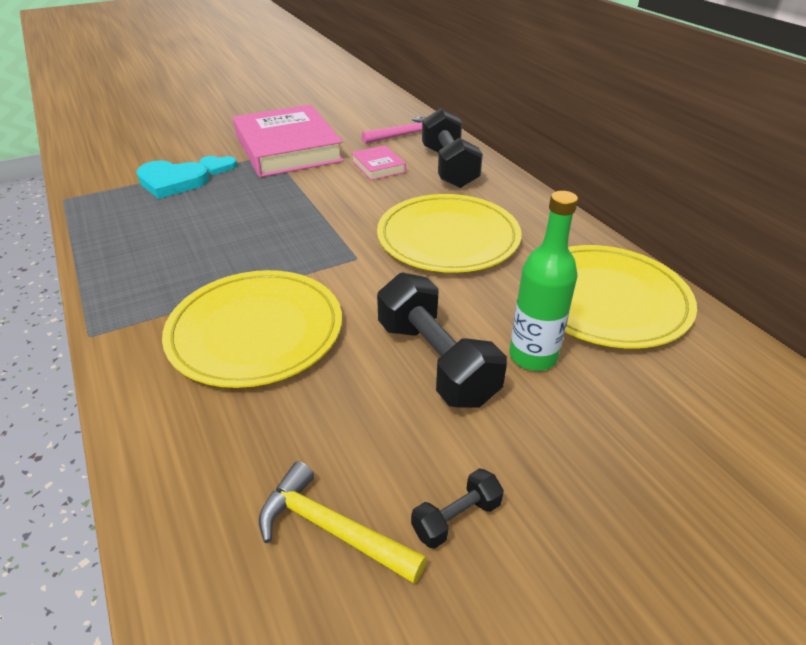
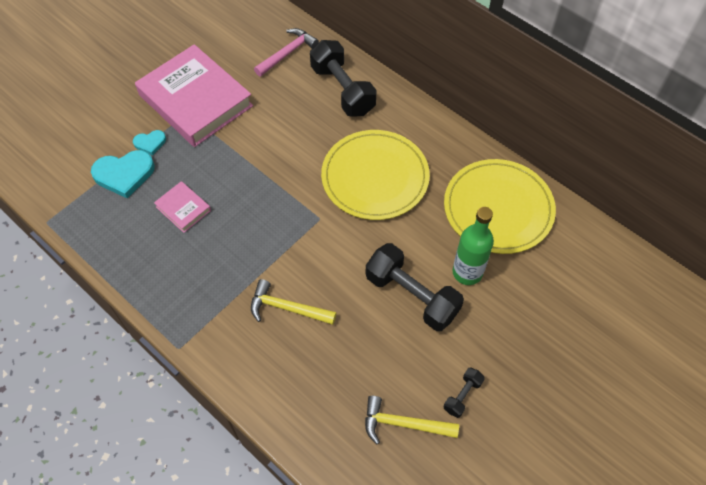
camera: 20 degrees left, 20 degrees up
(255, 331) = (287, 308): yellow plate -> yellow hammer
(378, 166) = (285, 105): pink book -> pink book (183, 209)

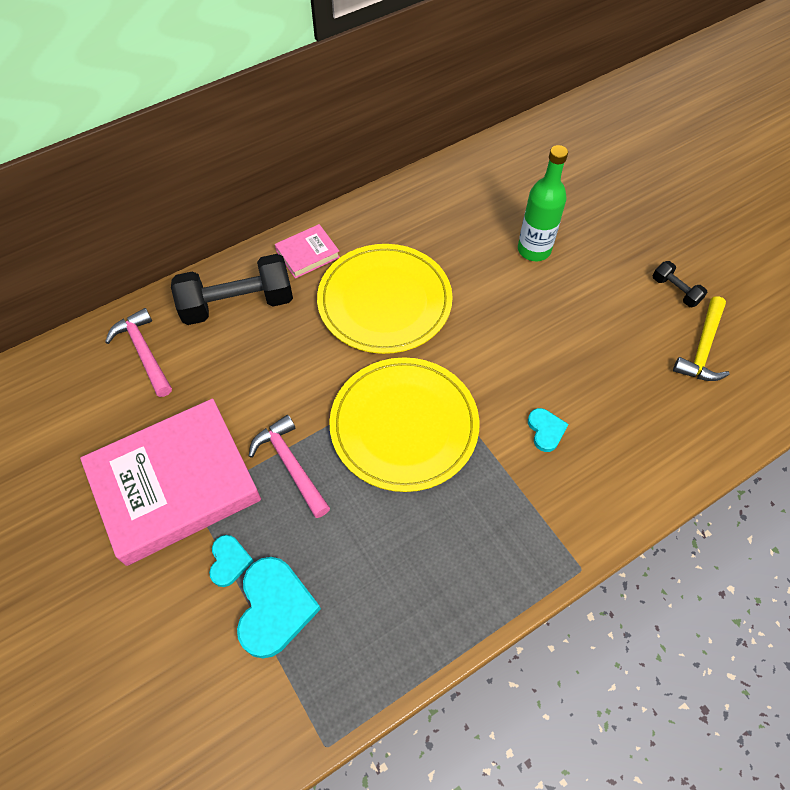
camera: 75 degrees left, 0 degrees up
(183, 209) = (364, 530): pink book -> pink book (307, 254)
(222, 156) = (291, 465): none -> pink hammer
(287, 308) = (545, 430): yellow hammer -> turquoise heart
(411, 296) = (552, 305): black dumbbell -> none
(498, 208) = (461, 204): yellow plate -> yellow plate (404, 426)

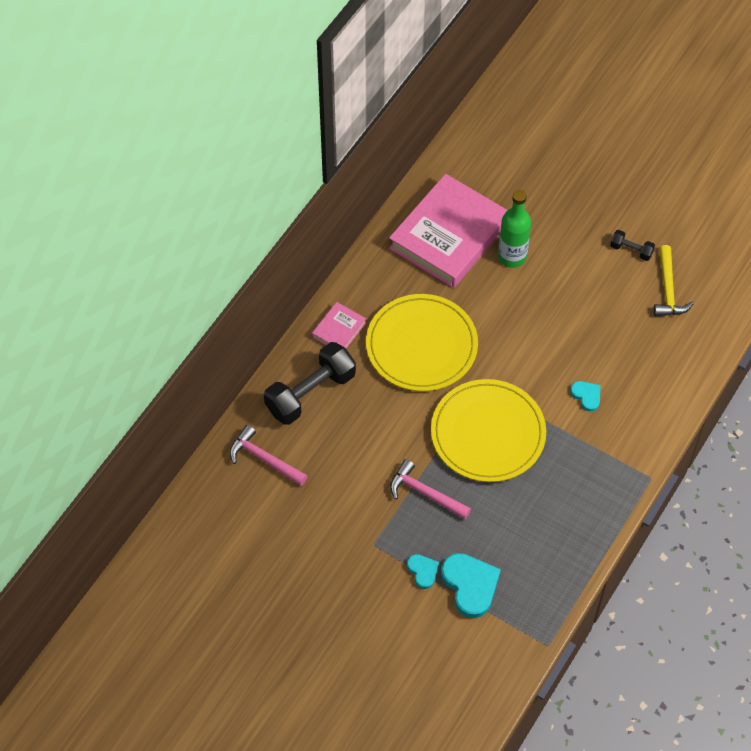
camera: 25 degrees left, 0 degrees up
(175, 485) = (353, 540): pink book -> pink book (449, 236)

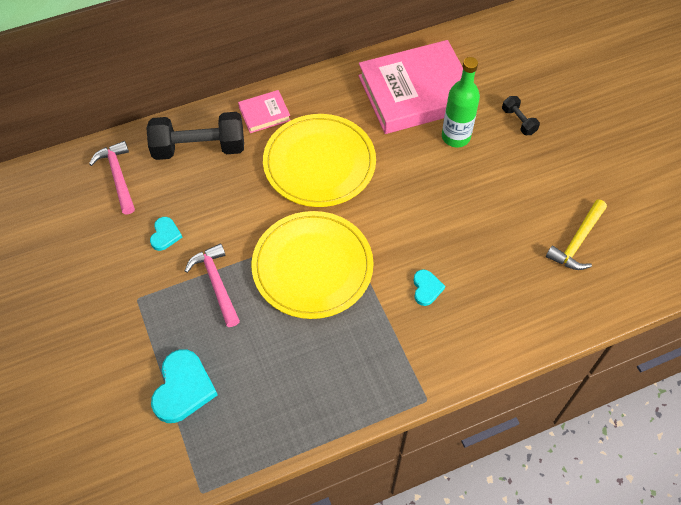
camera: 35 degrees right, 0 degrees up
(423, 571) = (155, 348): turquoise heart -> turquoise heart (165, 235)
(631, 250) = (568, 189): black dumbbell -> black dumbbell (518, 121)

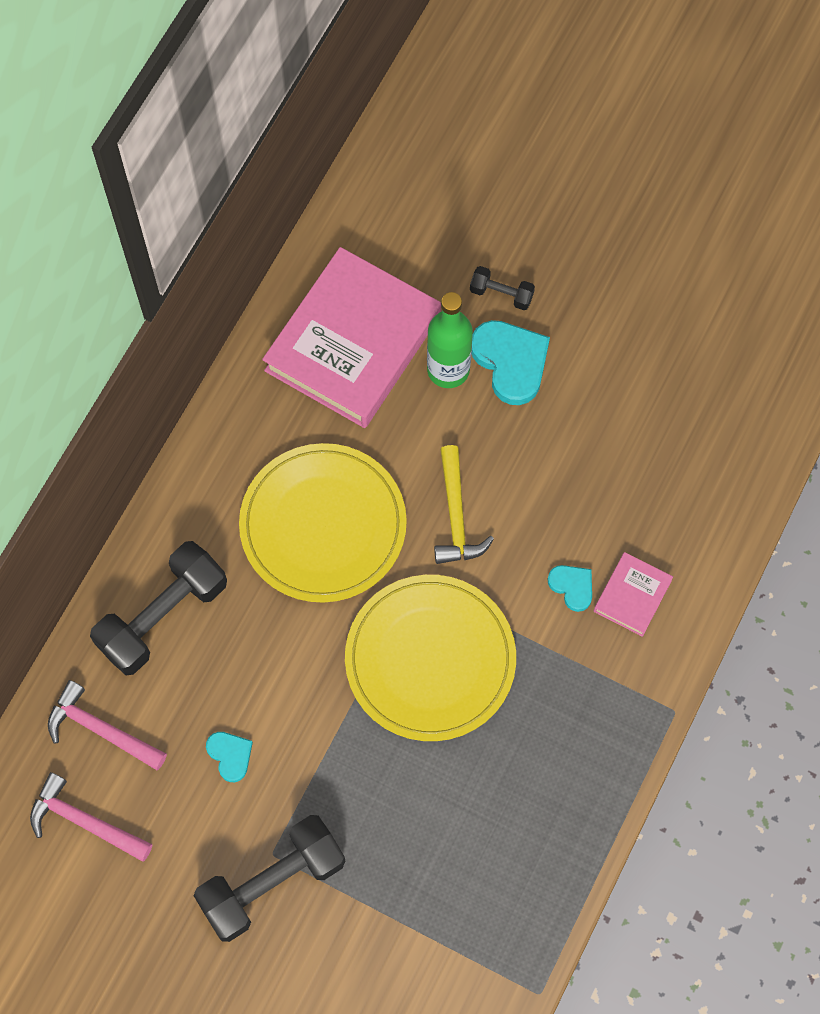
camera: 40 degrees left, 10 degrees up
(122, 312) = (272, 882): none -> black dumbbell
(183, 388) = (419, 907): turquoise heart -> turquoise heart (511, 362)
(216, 283) = (344, 764): pink hammer -> pink hammer (85, 822)
(264, 114) = (198, 510): pink book -> pink book (632, 596)
(577, 241) = (682, 404): yellow hammer -> yellow hammer (456, 515)

